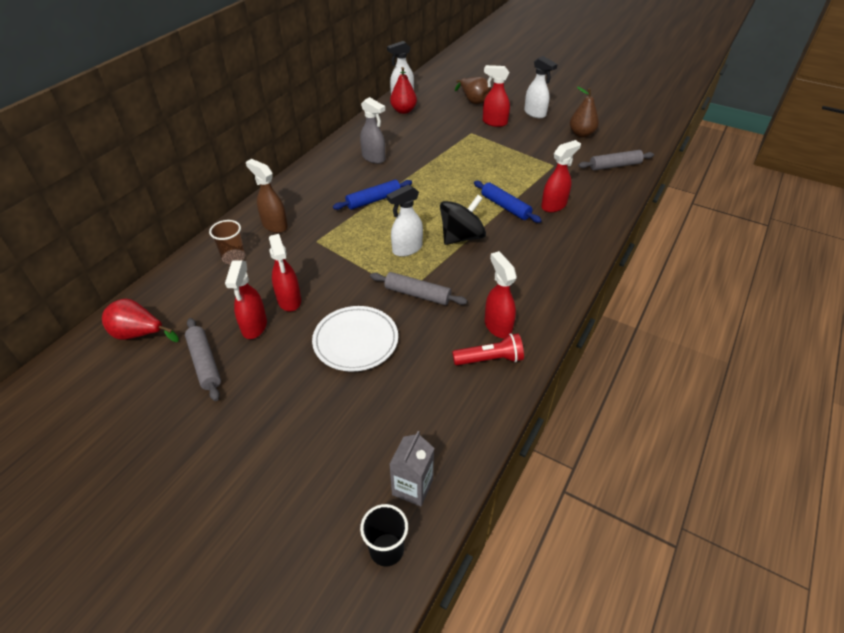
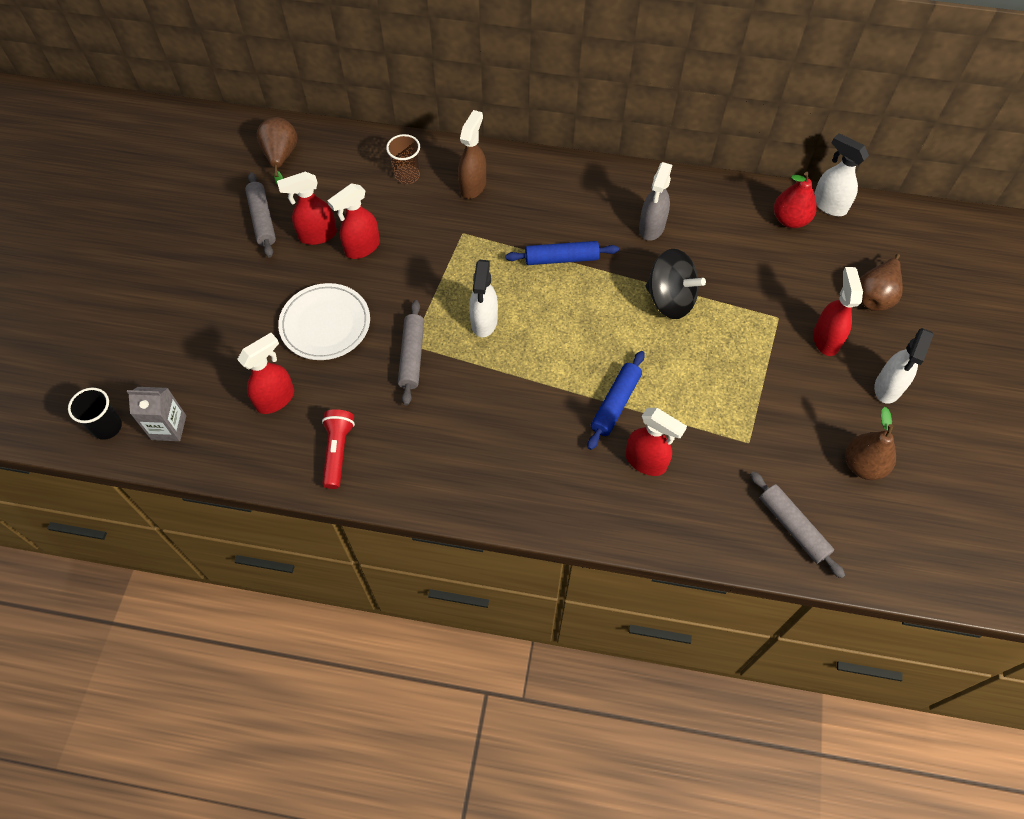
camera: 70 degrees right, 15 degrees up
(139, 334) = (281, 157): red pear -> brown pear
(204, 363) = (262, 219): grey rolling pin -> grey rolling pin turned 60 degrees counterclockwise
(373, 200) = (561, 259): blue rolling pin -> blue rolling pin turned 45 degrees counterclockwise
(406, 249) = (484, 322): white spray bottle -> white spray bottle turned 120 degrees counterclockwise
(461, 237) = (530, 371): black spinning top -> black spinning top (670, 299)
(490, 359) = (337, 451): red flashlight -> red flashlight turned 150 degrees counterclockwise
(497, 326) = (389, 447): red spray bottle -> red spray bottle (276, 399)

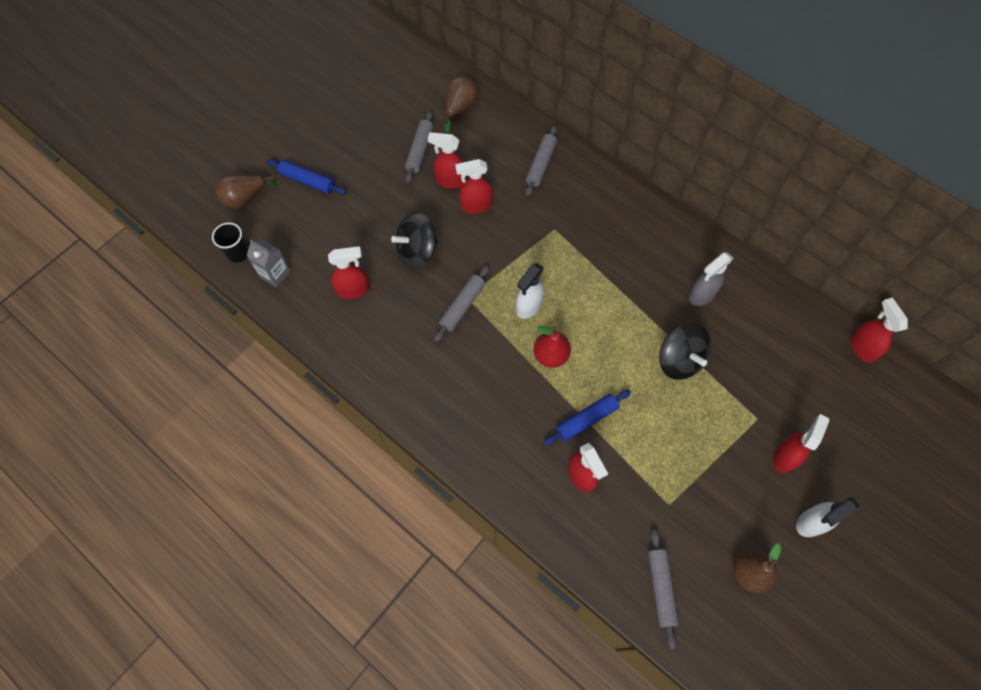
camera: 30 degrees right, 5 degrees up
(325, 324) = (417, 251): white plate -> black spinning top
(337, 451) = (372, 350): red flashlight -> none
(407, 175) = (541, 164): brown cup -> grey rolling pin
(473, 186) = (584, 195): brown spray bottle -> none
(561, 259) = (616, 285): blue rolling pin -> blue rolling pin (307, 181)
(790, 220) = (820, 344): red pear -> red pear (550, 355)
(829, 205) = (862, 347): white spray bottle -> red spray bottle
(875, 296) = (851, 443): brown pear -> brown pear (244, 198)

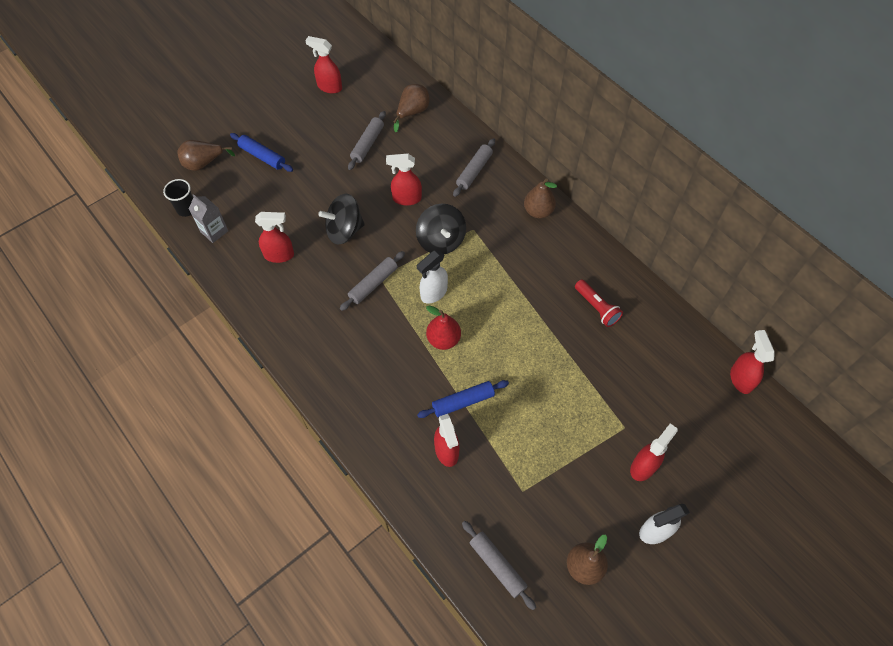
camera: 10 degrees right, 5 degrees down
(450, 181) = (388, 174): red spray bottle -> red spray bottle (329, 87)
(618, 199) = (538, 211): none -> brown pear
(661, 588) = (497, 565): grey rolling pin -> grey rolling pin turned 45 degrees counterclockwise
(679, 360) = (562, 363): black spinning top -> black spinning top (441, 240)
(701, 295) = (597, 307): grey spray bottle -> red flashlight

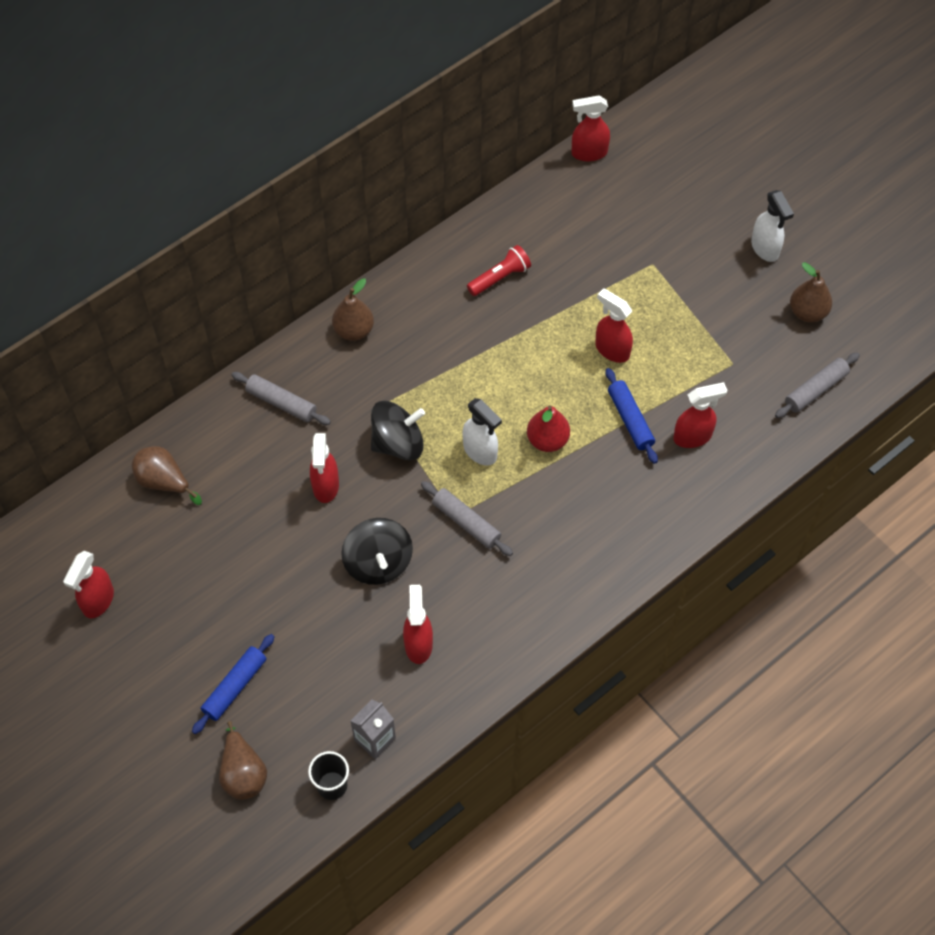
camera: 90 degrees left, 0 degrees up
(367, 144) = (221, 540): grey rolling pin -> none
(643, 466) = (696, 251): red spray bottle -> red spray bottle (611, 350)

